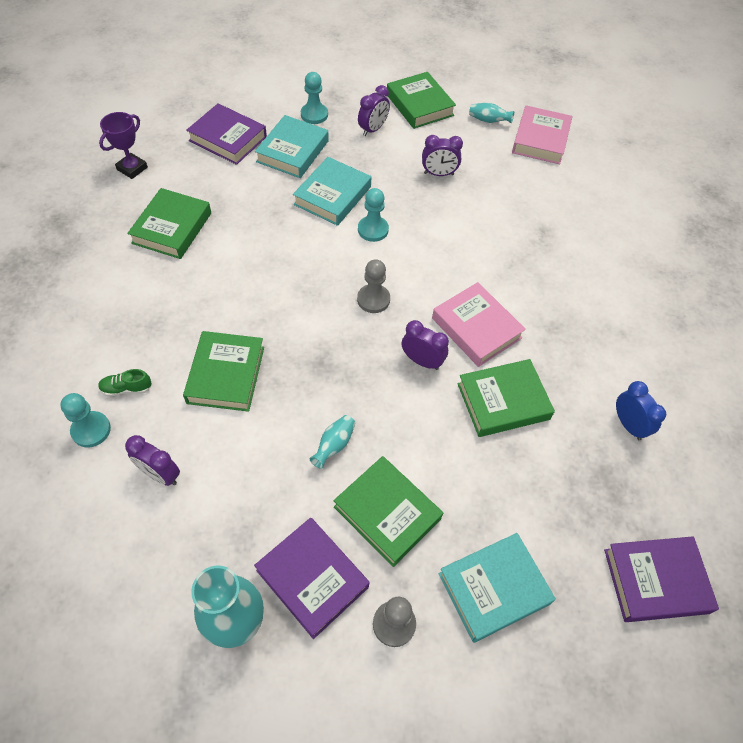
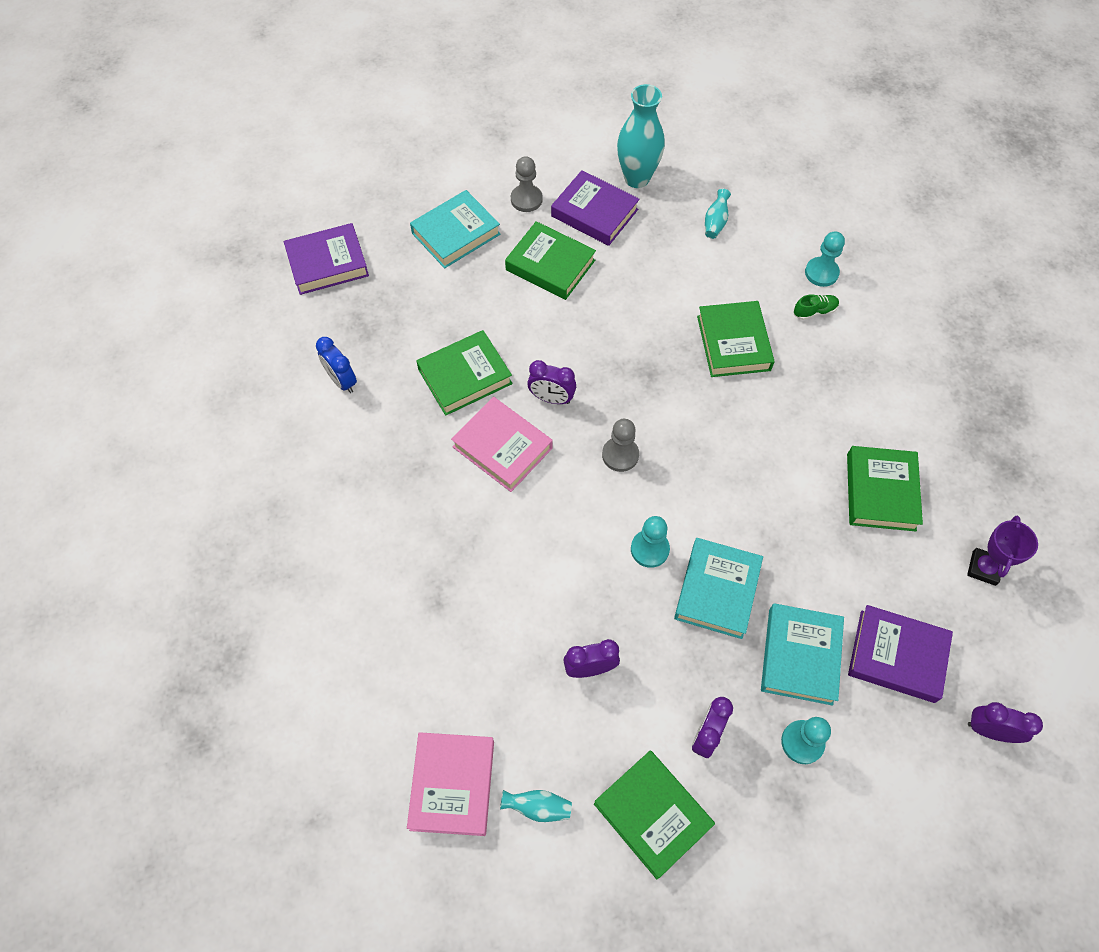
camera: 170 degrees right, 5 degrees up
(160, 474) = (744, 253): purple clock -> purple clock (989, 730)
(334, 445) = (611, 305): turquoise vase -> turquoise vase (715, 222)

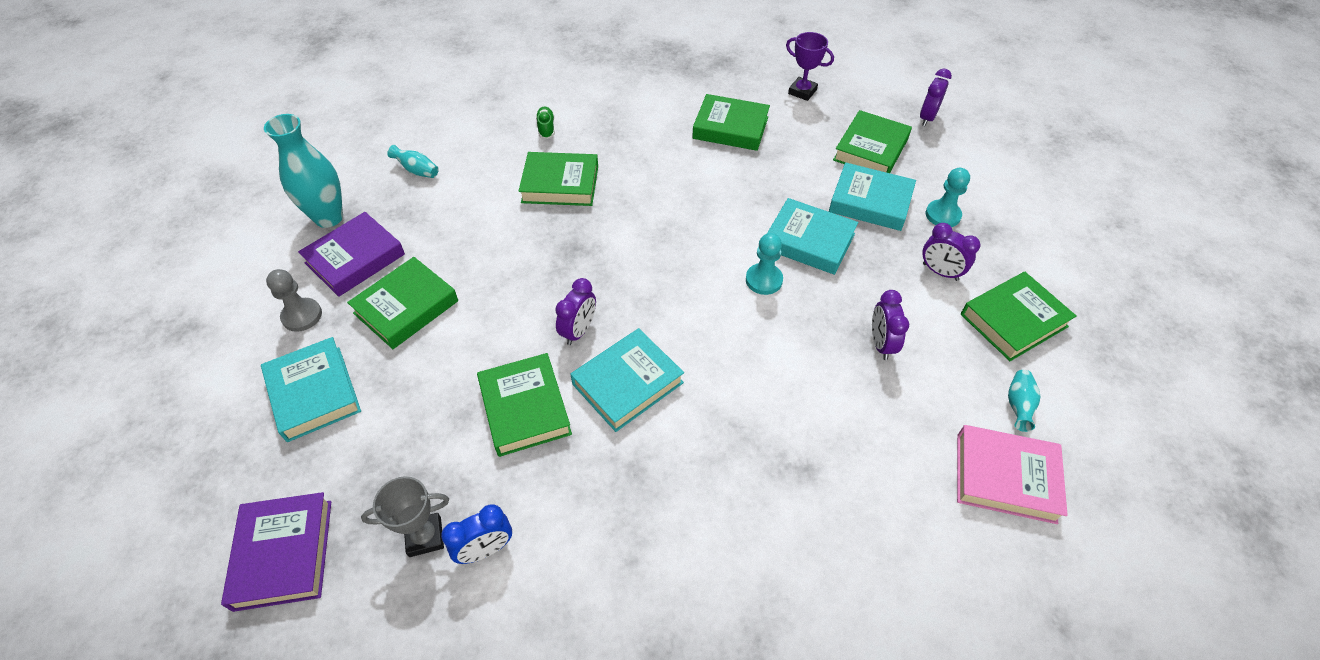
camera: 80 degrees left, 10 degrees down
(348, 340) = (425, 537): none -> grey trophy
(502, 447) = (627, 383): pink book -> turquoise book
(620, 455) = (659, 285): grey pawn -> none
(821, 273) = (507, 116): turquoise pawn -> none
(897, 656) = (871, 149): purple book -> green book

